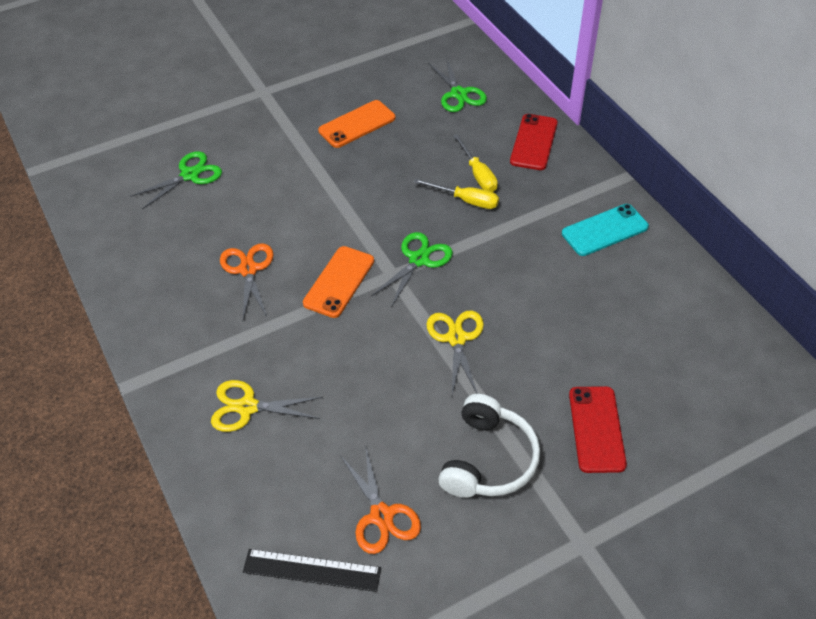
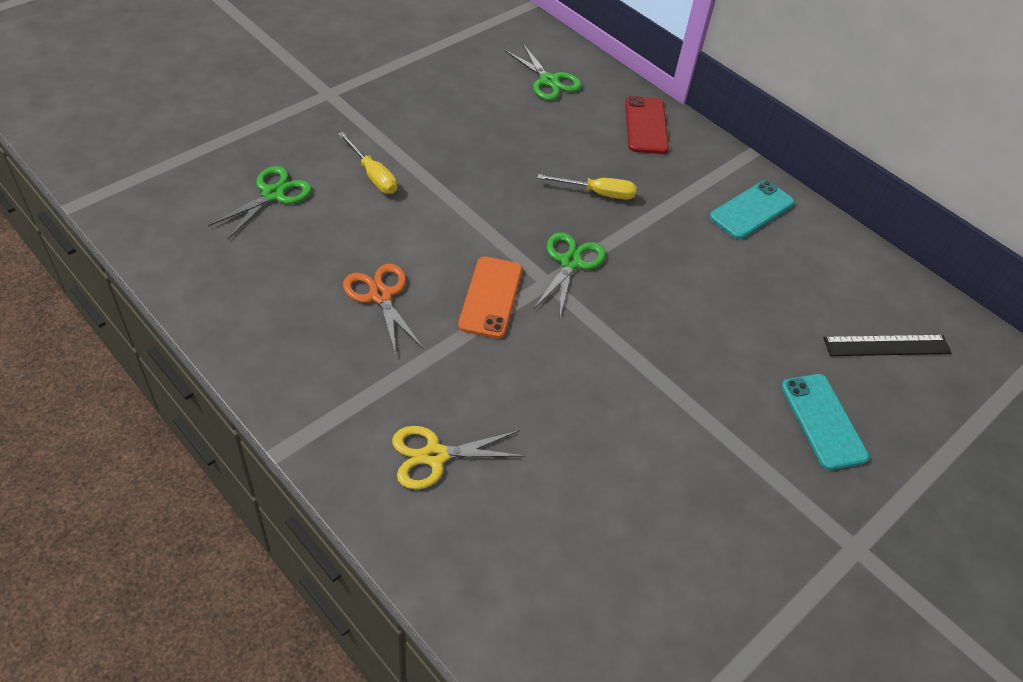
camera: 20 degrees left, 0 degrees up
(312, 570) = (577, 636): black ruler -> black ruler (887, 345)
(357, 124) = (449, 121): orange phone -> none
(381, 516) = (633, 557): orange scissors -> none
(456, 338) = (642, 344): yellow scissors -> none
(478, 174) = (600, 164): yellow screwdriver -> yellow screwdriver (373, 175)
(488, 459) = (725, 472): white headphones -> none
(596, 429) = (823, 421): red phone -> turquoise phone

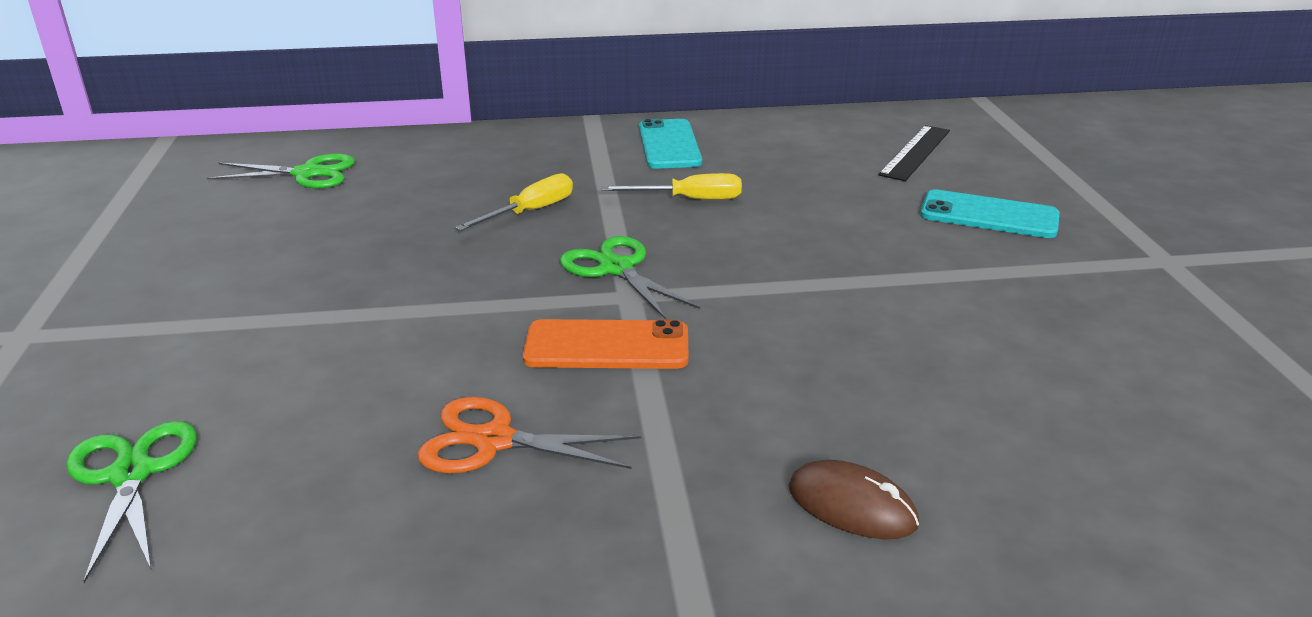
camera: 50 degrees left, 20 degrees down
(373, 175) = (251, 358): yellow screwdriver -> yellow screwdriver (689, 200)
(435, 456) = (852, 506): yellow scissors -> brown mouse
(490, 297) = (607, 346): orange phone -> orange phone turned 45 degrees counterclockwise
(646, 125) = (470, 149): red phone -> none

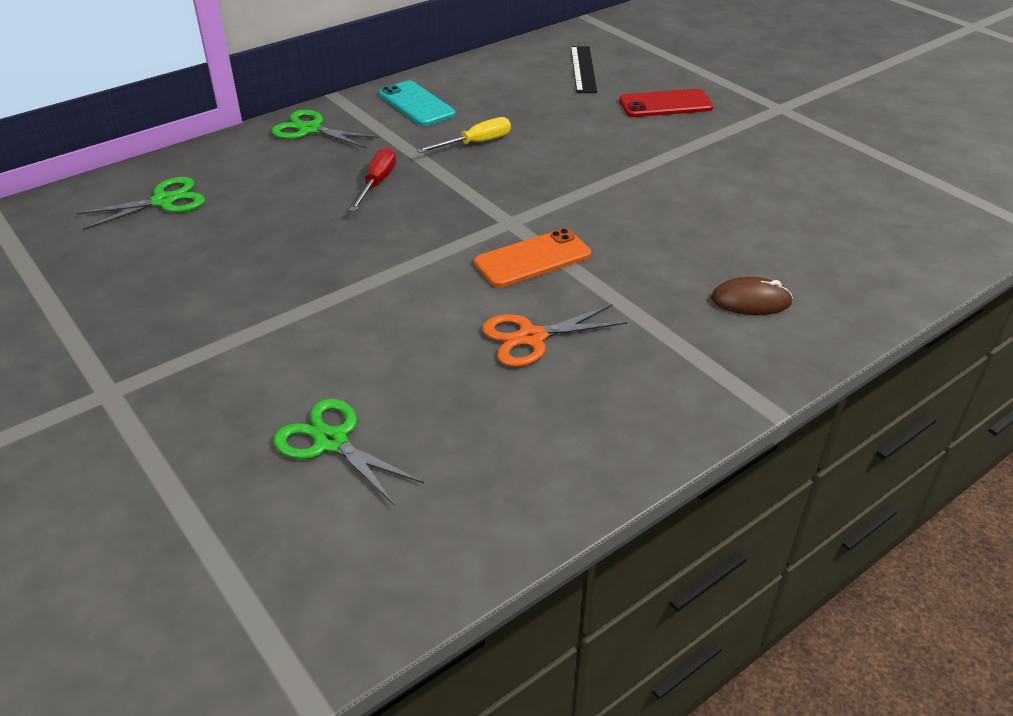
camera: 30 degrees left, 10 degrees up
(530, 212) = (377, 183): yellow screwdriver -> red screwdriver
(616, 268) = (482, 206): green scissors -> green scissors (310, 129)
(989, 215) = (665, 104): turquoise phone -> red phone

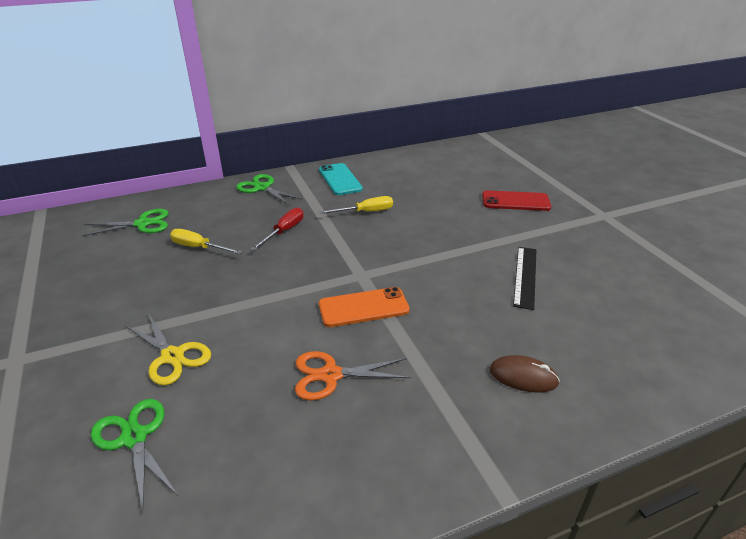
camera: 15 degrees right, 5 degrees down
(269, 220) = (199, 247): none -> yellow screwdriver
(321, 352) = (172, 356): none -> yellow scissors
(583, 69) = (465, 169): black ruler -> black ruler (525, 276)

